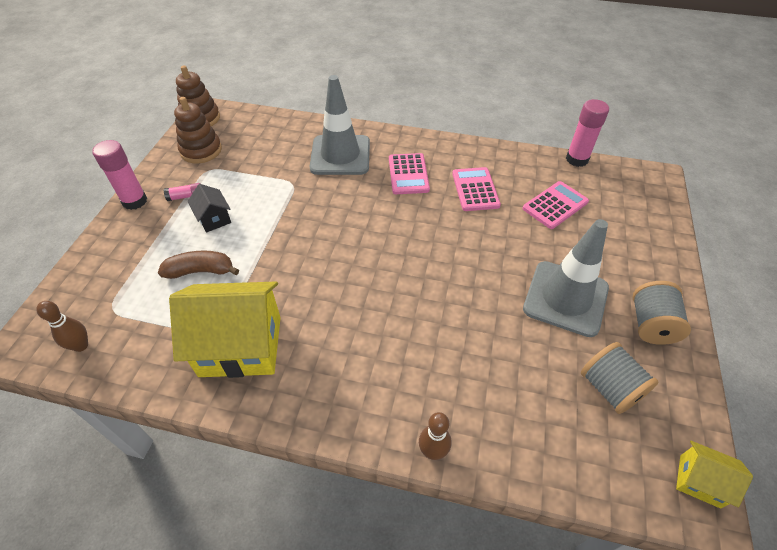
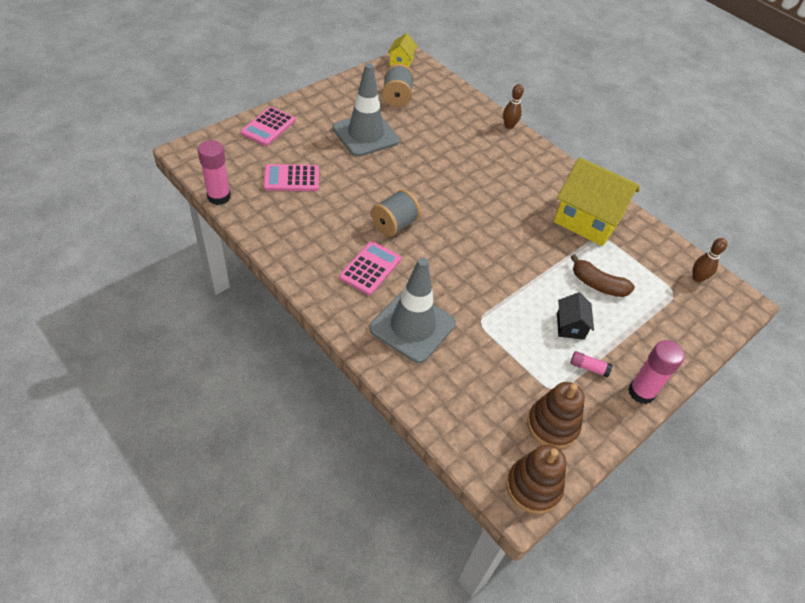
camera: 150 degrees left, 0 degrees up
(475, 189) = (332, 223): pink calculator -> pink calculator (268, 127)
(651, 324) = (337, 102): grey spool -> grey spool (394, 225)
(699, 481) = (401, 61): yellow house -> yellow house turned 45 degrees clockwise

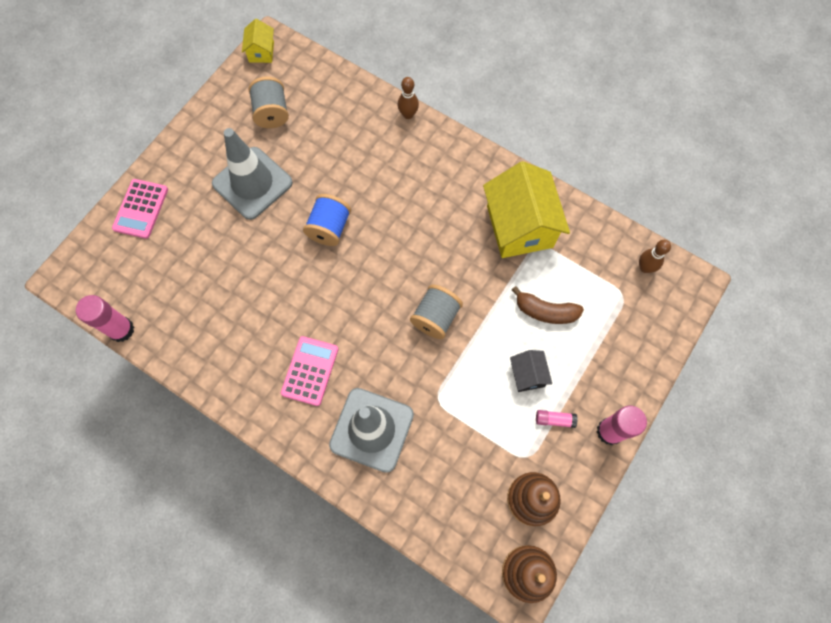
camera: 10 degrees left, 20 degrees up
(291, 178) = (191, 277): pink calculator -> none
(394, 225) = (319, 304): grey spool -> grey spool (435, 317)
(420, 178) = (329, 228): none -> blue spool
(587, 220) = (519, 226): yellow house -> yellow house turned 60 degrees clockwise

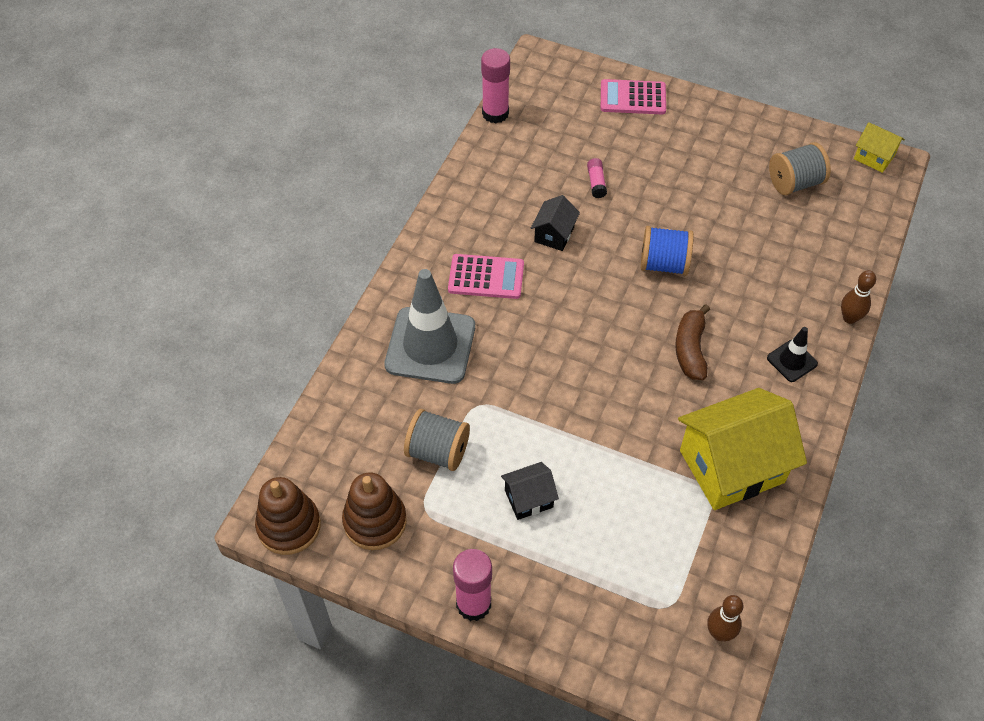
camera: 80 degrees right, 15 degrees down
(252, 183) = (696, 183): grey traffic cone -> none
(261, 52) = (874, 157): yellow house -> yellow house turned 45 degrees clockwise
(277, 306) = (554, 234): none -> black house
(435, 317) = (579, 388): grey spool -> grey spool (437, 451)
(438, 163) = (792, 361): none -> black traffic cone
(545, 311) = (619, 510): brown banana -> brown banana (690, 349)
(554, 420) = (477, 536): pink glue stick -> pink glue stick (596, 183)

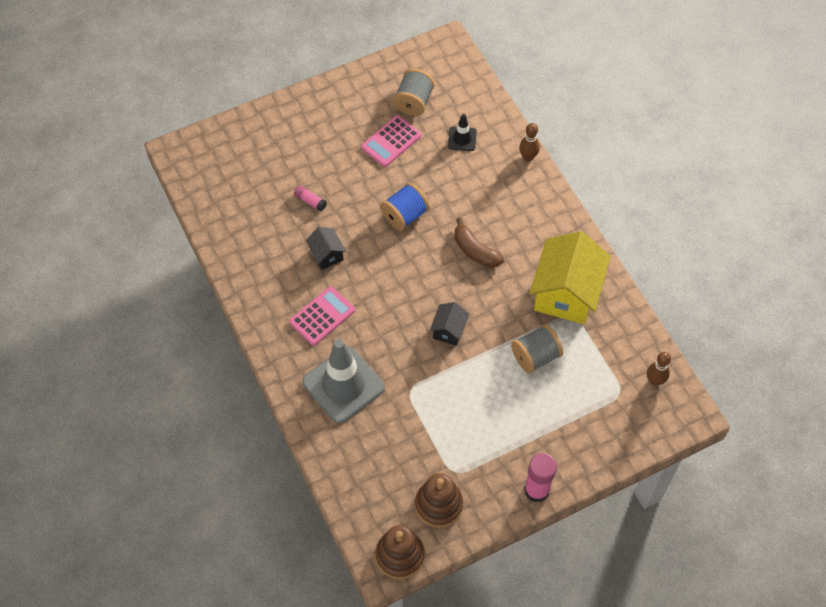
camera: 50 degrees left, 5 degrees up
(437, 451) = (422, 436): grey spool -> grey spool (535, 356)
(495, 113) = (197, 212): pink glue stick -> none
(528, 499) = (496, 411): black house -> black house (449, 330)
(633, 98) = (265, 128): pink calculator -> pink calculator (391, 141)
(792, 361) = (528, 208): black traffic cone -> black traffic cone (462, 139)
(874, 157) = (435, 48): yellow house -> none

